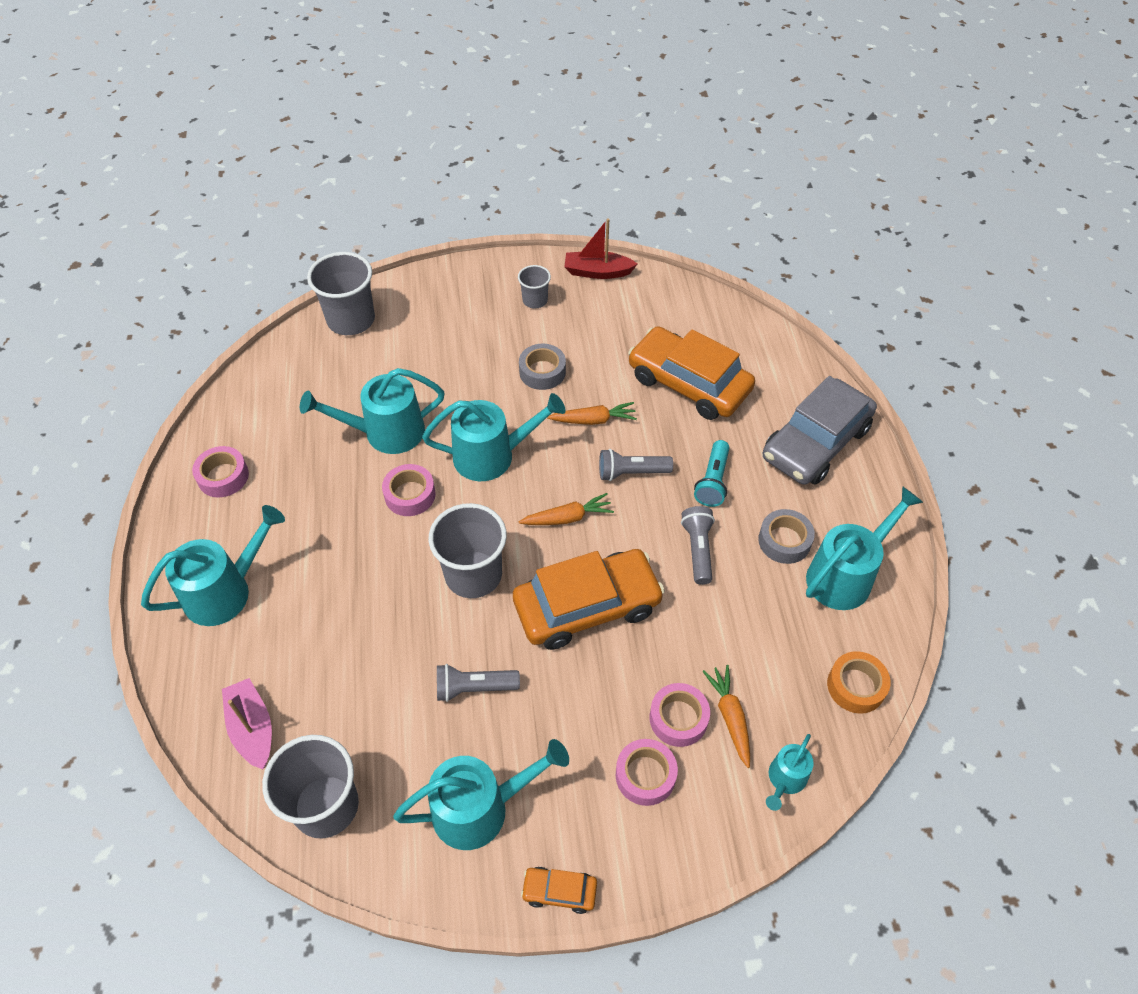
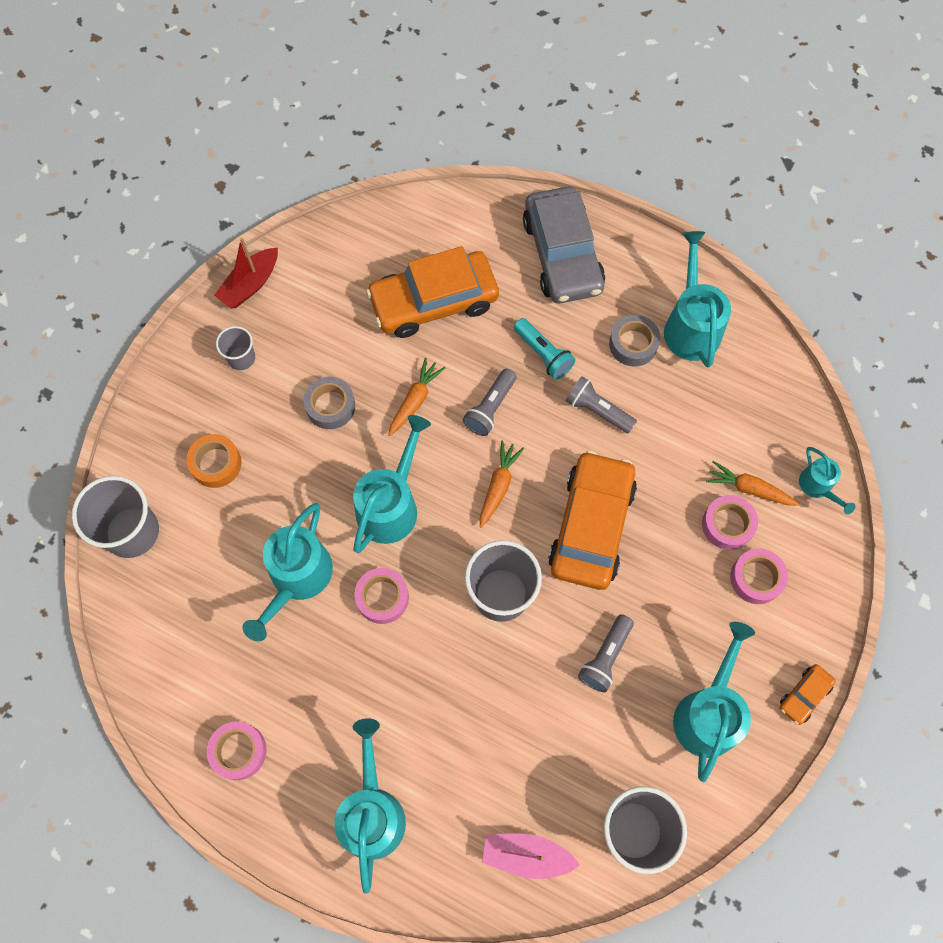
camera: 55 degrees left, 15 degrees up
(856, 686) = (780, 388): orange tape -> orange tape (216, 464)

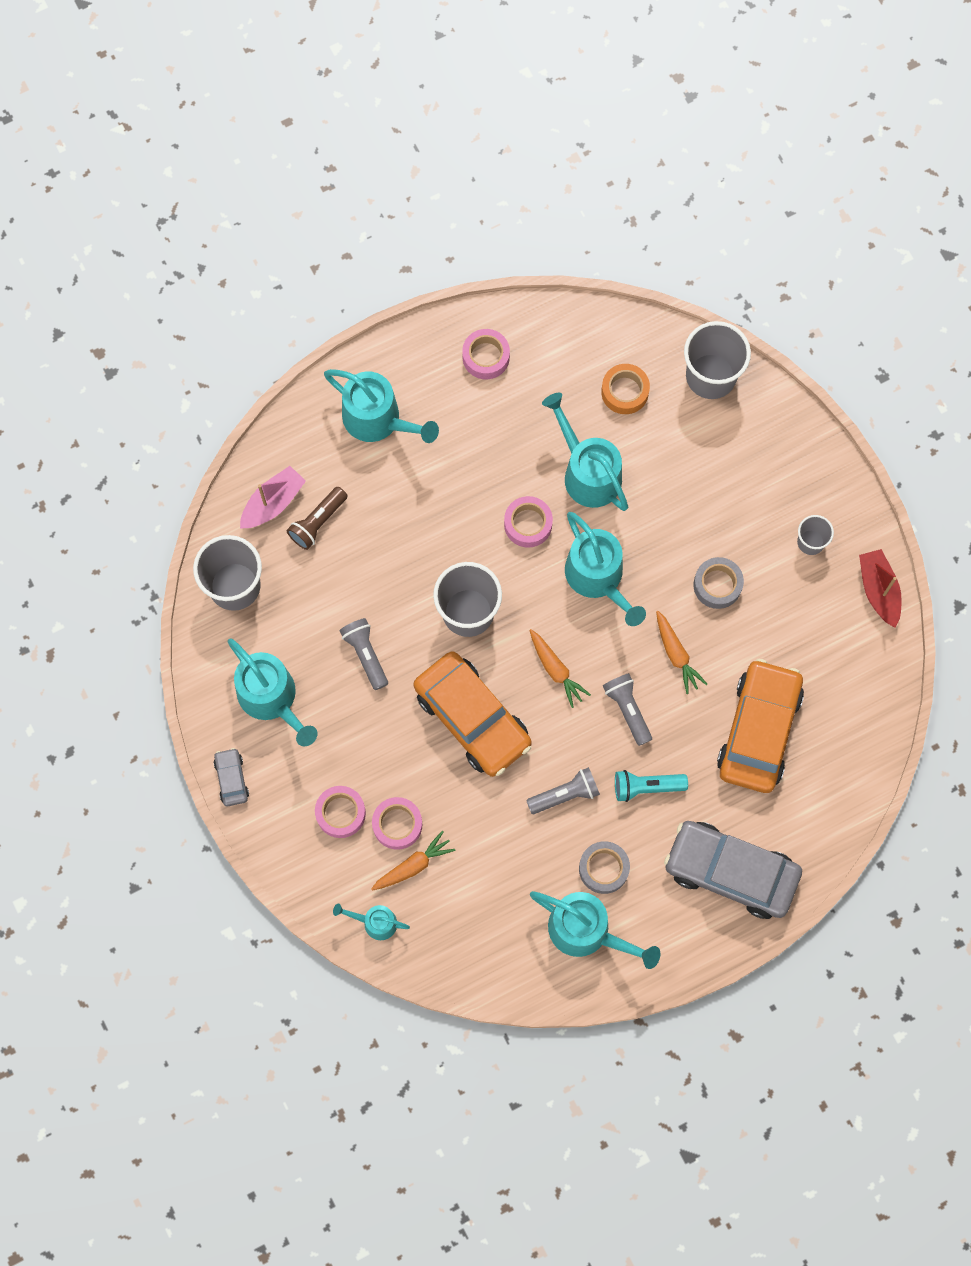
camera: 125 degrees right, 5 degrees up
(216, 464) = (726, 468): orange tape -> orange tape (625, 392)
(515, 795) = (317, 522): none -> brown flashlight
(804, 695) = (231, 779): orange car -> grey car

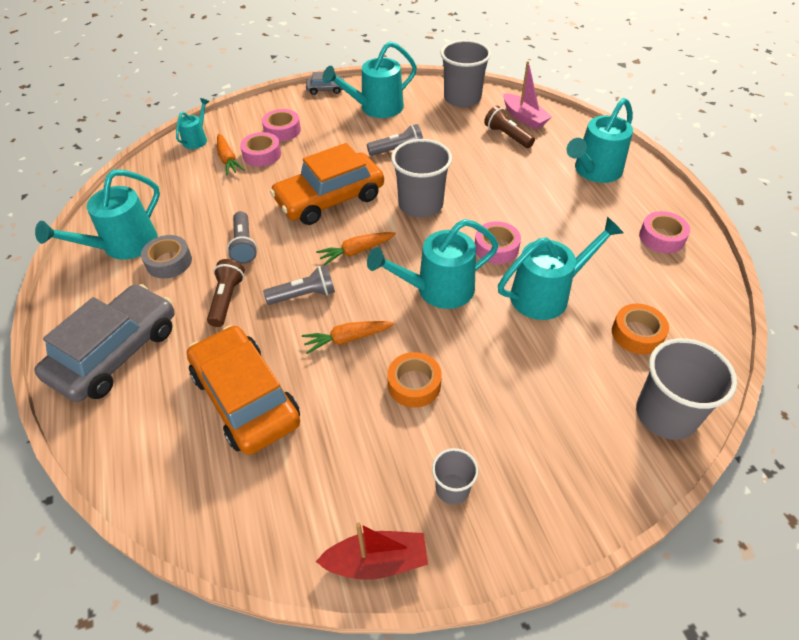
camera: 100 degrees right, 25 degrees down
(646, 787) = (227, 299): turquoise flashlight -> brown flashlight
(717, 585) = (414, 384): grey tape -> orange tape
(759, 730) = (246, 398): orange car -> orange car turned 150 degrees counterclockwise

